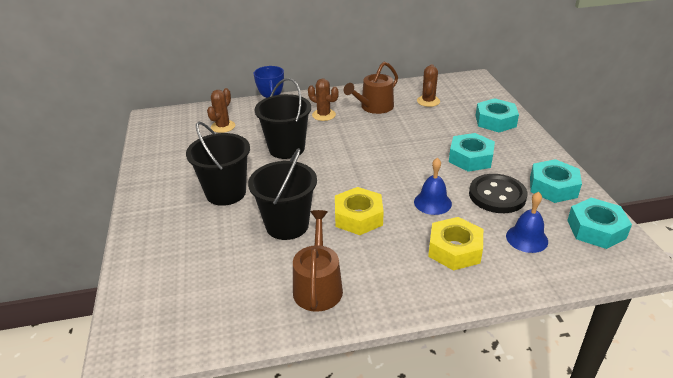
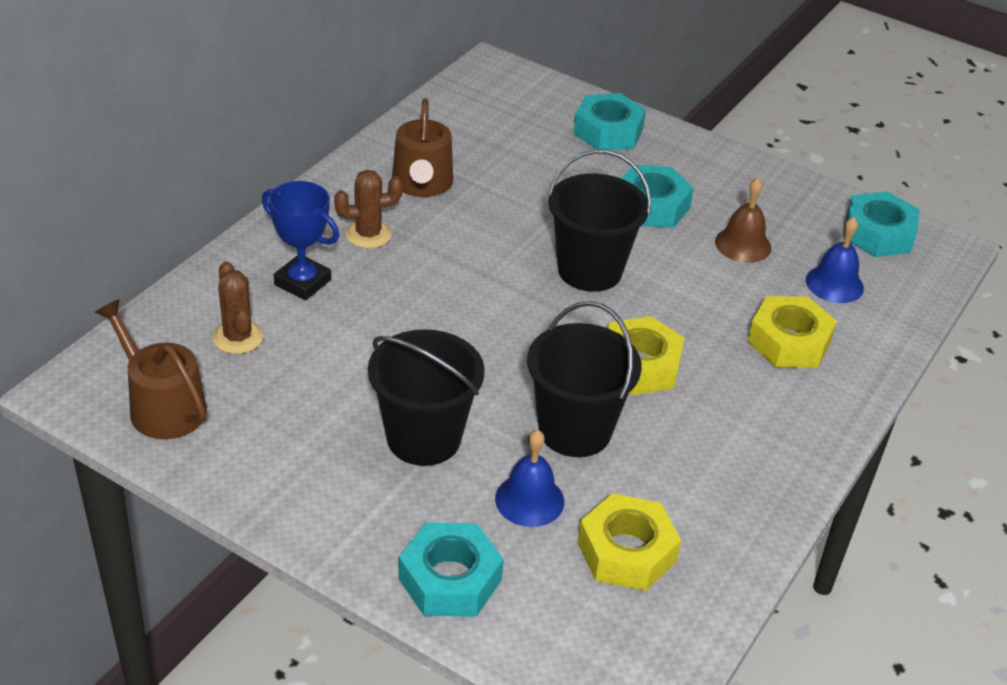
camera: 50 degrees left, 5 degrees up
(227, 286) = (626, 552): none -> yellow nut
(286, 148) = (400, 320): black bucket -> black bucket (590, 270)
(318, 286) = (719, 479): brown watering can -> brown watering can (162, 405)
(428, 101) = (483, 137): brown cactus -> none
(432, 202) = (691, 295): blue bell -> blue bell (529, 500)
(497, 195) = (743, 244): black button -> brown bell
(553, 187) = (781, 200): turquoise nut -> turquoise nut (449, 579)

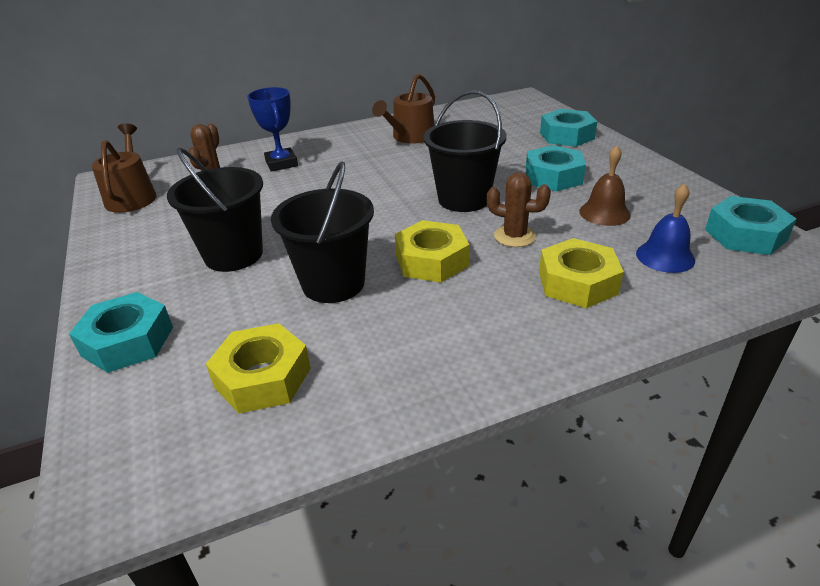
camera: 40 degrees right, 5 degrees down
(368, 234) = (347, 152): brown cactus -> brown cactus (514, 236)
(529, 500) = (245, 314): blue bell -> none

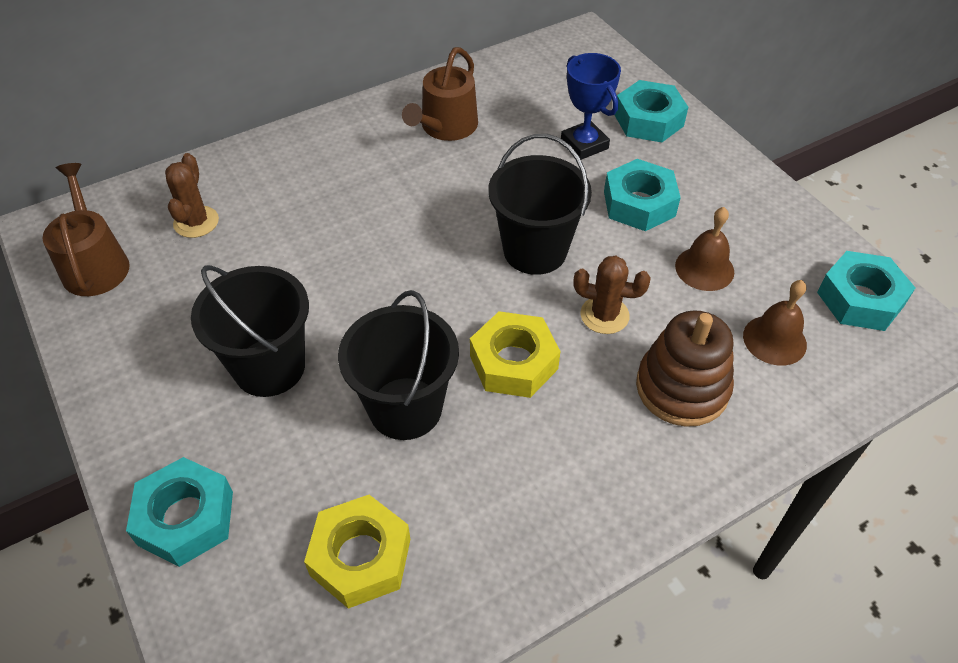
camera: 10 degrees left, 15 degrees up
(281, 163) = (283, 188): blue trophy -> blue trophy (584, 144)
(577, 282) = (682, 388): yellow nut -> brown stacking toy
(665, 256) = (774, 340): blue bell -> brown bell

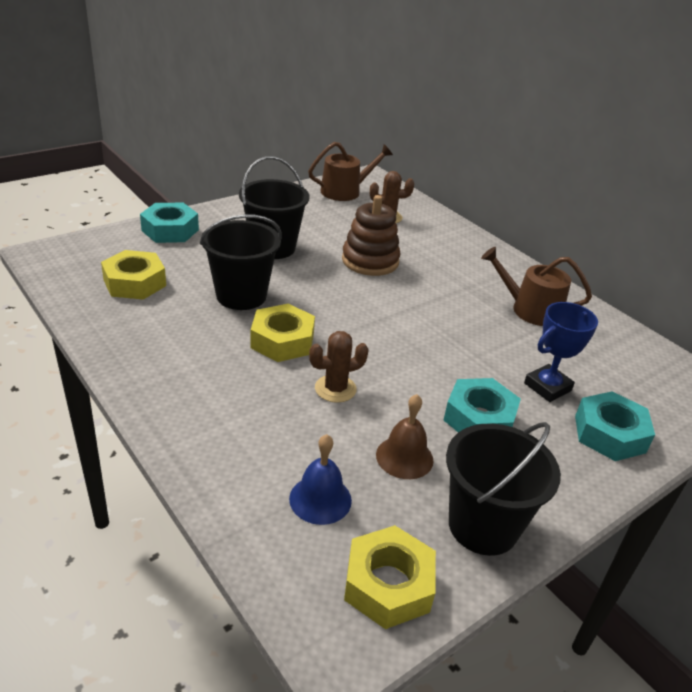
camera: 80 degrees right, 15 degrees down
(535, 251) = (400, 354): black bucket -> black bucket (483, 526)
(604, 315) = (335, 389): brown cactus -> brown cactus turned 60 degrees clockwise
(682, 388) = (261, 429): brown stacking toy -> brown stacking toy (370, 261)
(774, 340) = (320, 499): brown bell -> blue bell
(860, 299) = (388, 584): turquoise nut -> yellow nut

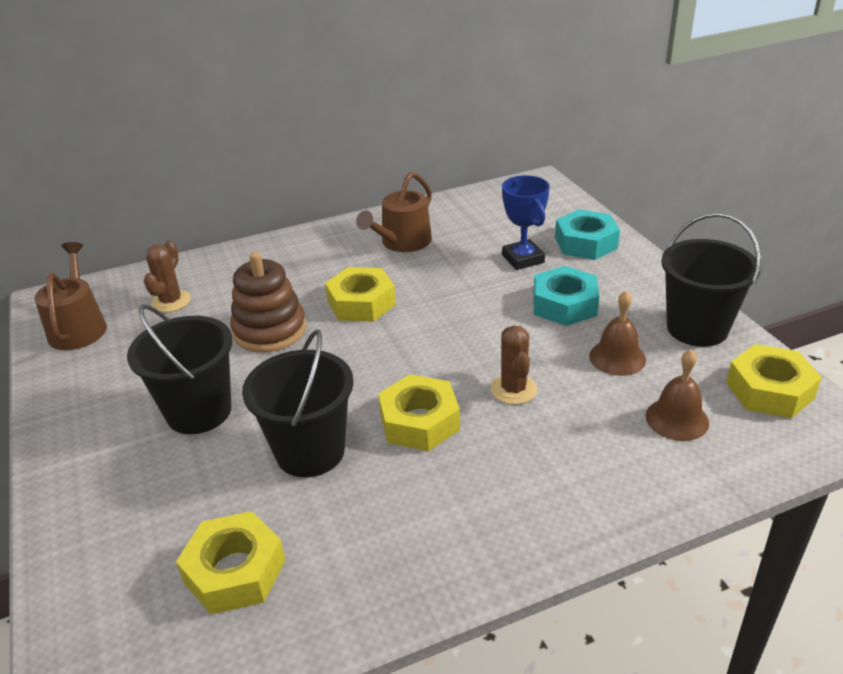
camera: 70 degrees left, 0 degrees up
(170, 230) = (88, 525): turquoise nut -> none
(320, 499) = (677, 419): blue bell -> brown bell
(424, 297) = (361, 303): none -> yellow nut

